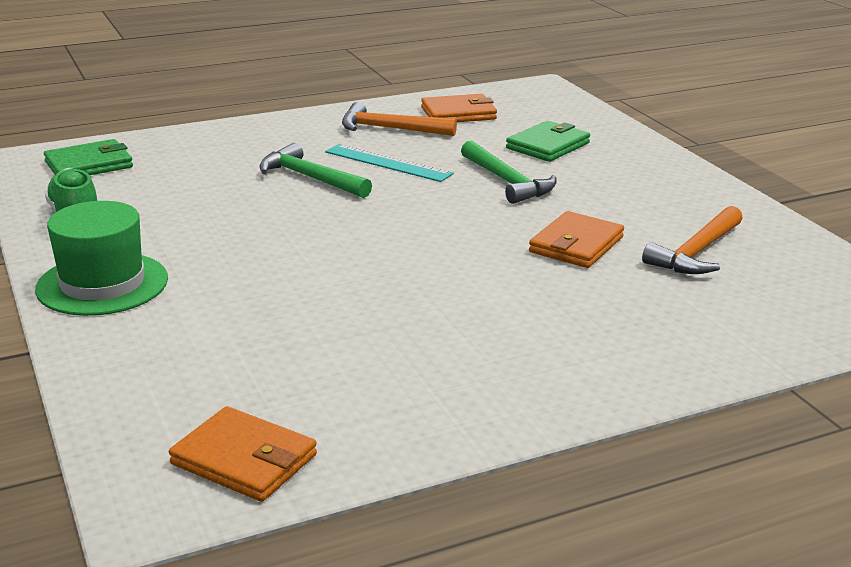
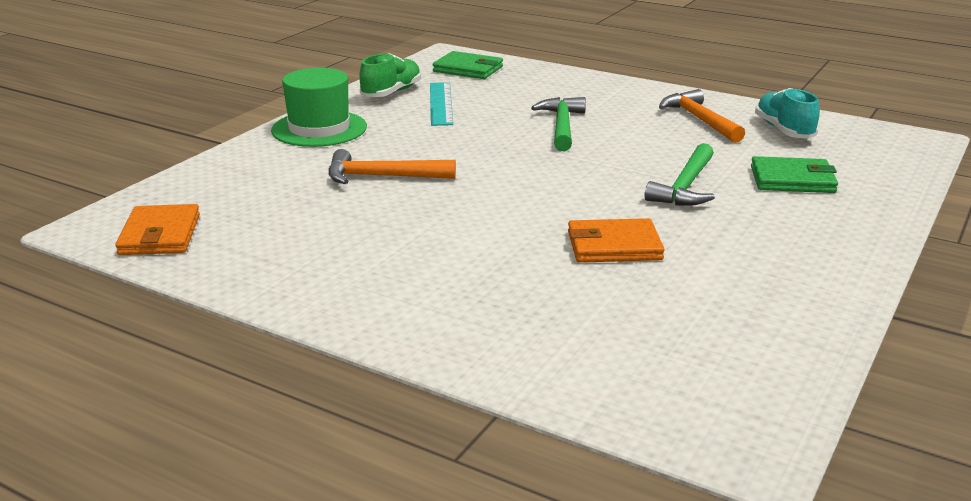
camera: 55 degrees right, 0 degrees up
(388, 163) = (636, 139): turquoise ruler -> turquoise ruler (441, 103)
(458, 113) = (784, 130): orange wallet -> turquoise shoe
(697, 252) = (690, 301): orange hammer -> orange hammer (383, 177)

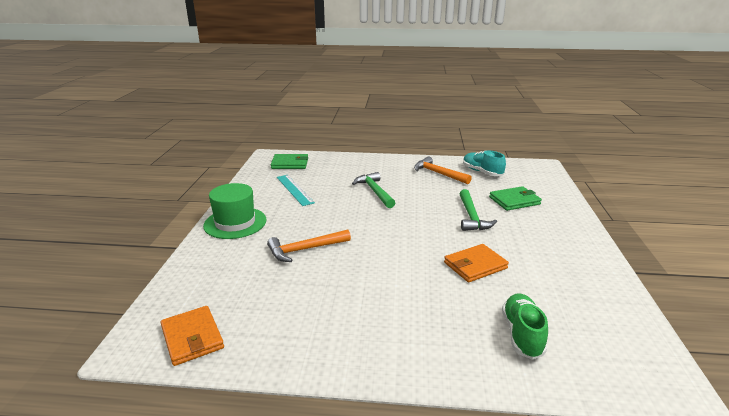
camera: 25 degrees left, 0 degrees up
(391, 93) = (258, 188): green shoe -> green shoe (522, 334)

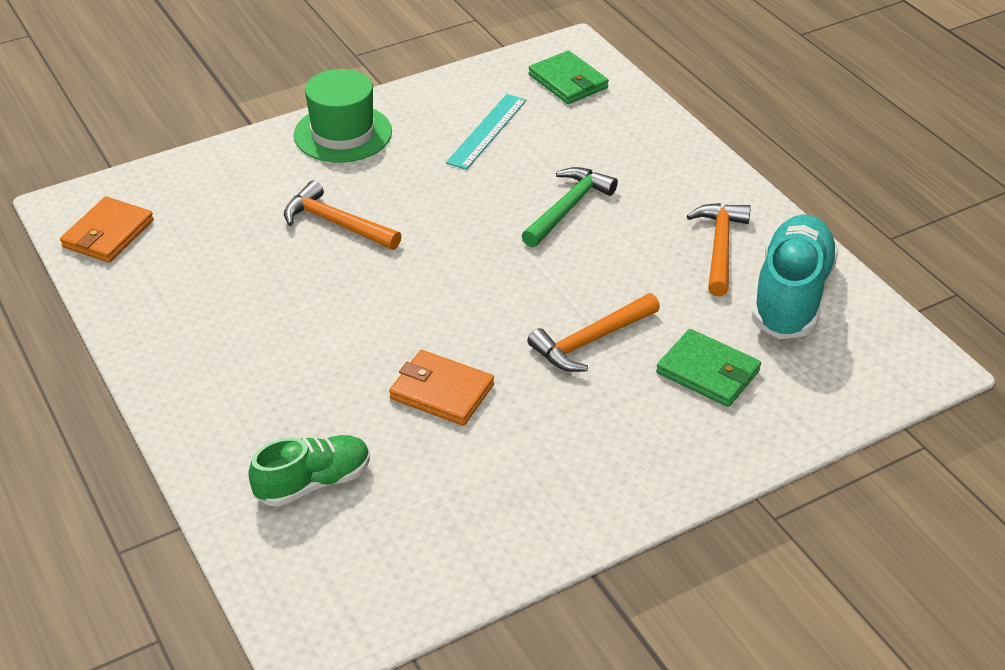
camera: 55 degrees right, 15 degrees up
(471, 216) = (591, 340): green hammer -> orange hammer
(482, 172) = (791, 296): turquoise shoe -> turquoise shoe, size x1.58

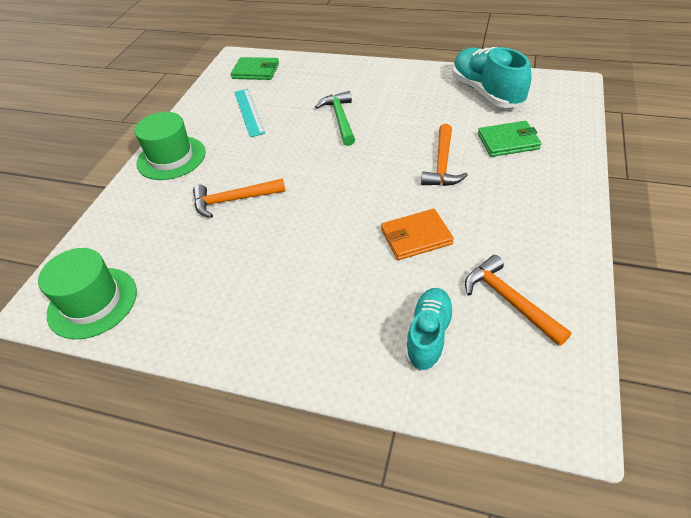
camera: 40 degrees left, 5 degrees up
(108, 234) = (92, 302): orange wallet -> green hat
(313, 483) = (429, 335): green shoe -> turquoise shoe
(719, 247) = (429, 93): orange hammer -> orange hammer (509, 301)

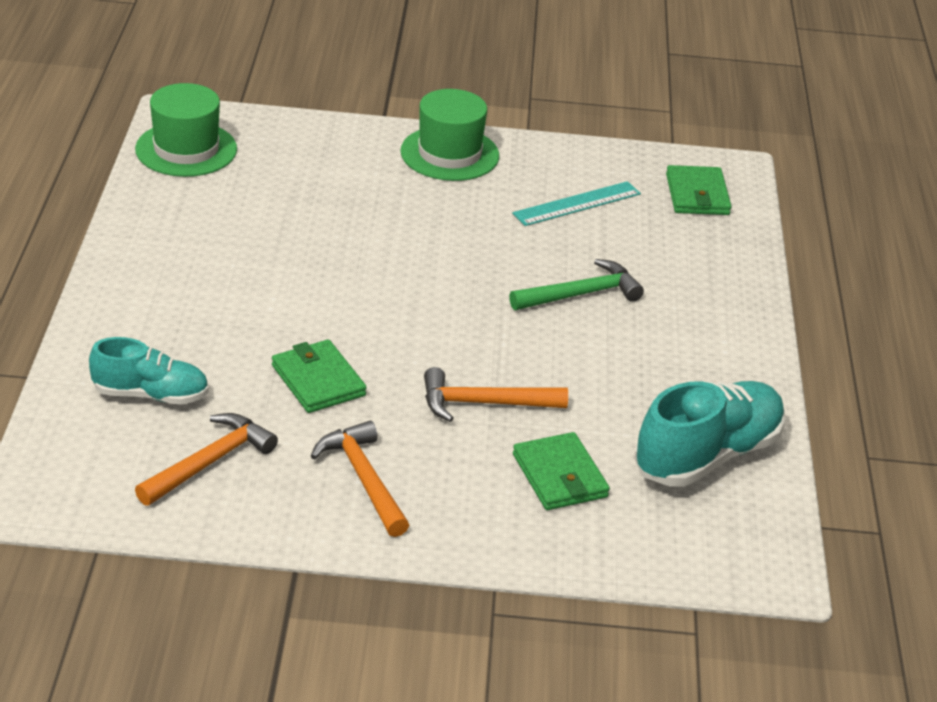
camera: 70 degrees right, 10 degrees down
(234, 200) = (370, 219): orange hammer -> orange hammer (364, 479)
(416, 237) = (318, 380): orange wallet -> green wallet

